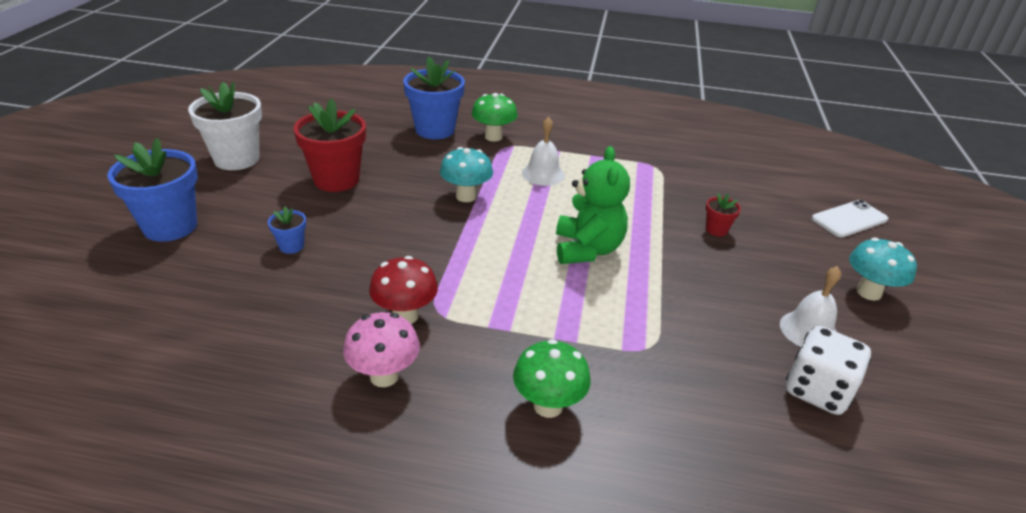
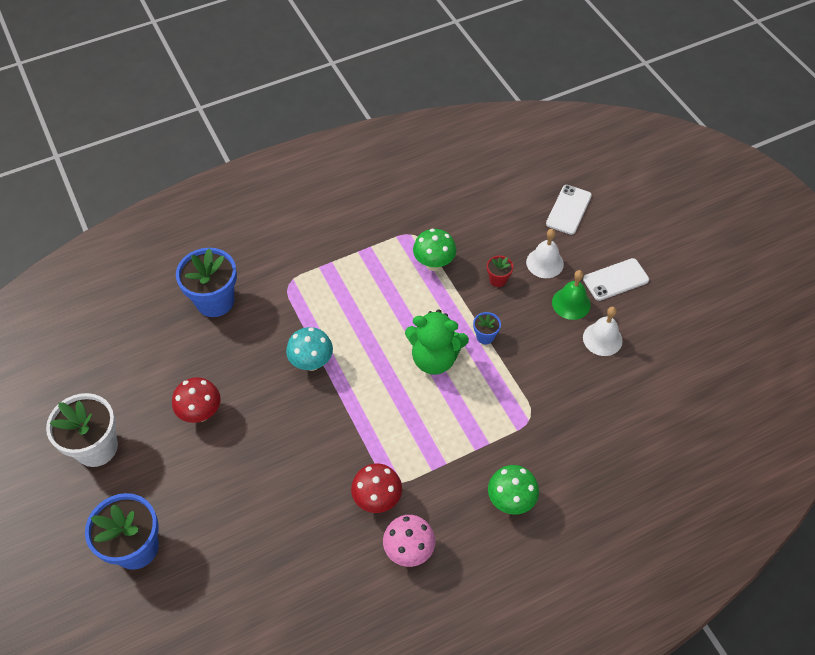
camera: 35 degrees left, 20 degrees up
(291, 246) = (243, 499): blue flower pot -> blue flower pot (485, 336)
(336, 180) = (201, 413): red flower pot -> red mushroom
(493, 137) = (268, 278): green mushroom -> green mushroom (434, 264)
(543, 174) = (343, 299): white bell -> white bell (544, 263)
(587, 249) = (434, 358): green teddy bear -> green teddy bear turned 135 degrees clockwise
(791, 284) = (571, 303): none -> green bell
(817, 390) = (631, 384): white dice -> none
(868, 292) = (615, 279): turquoise mushroom -> white phone

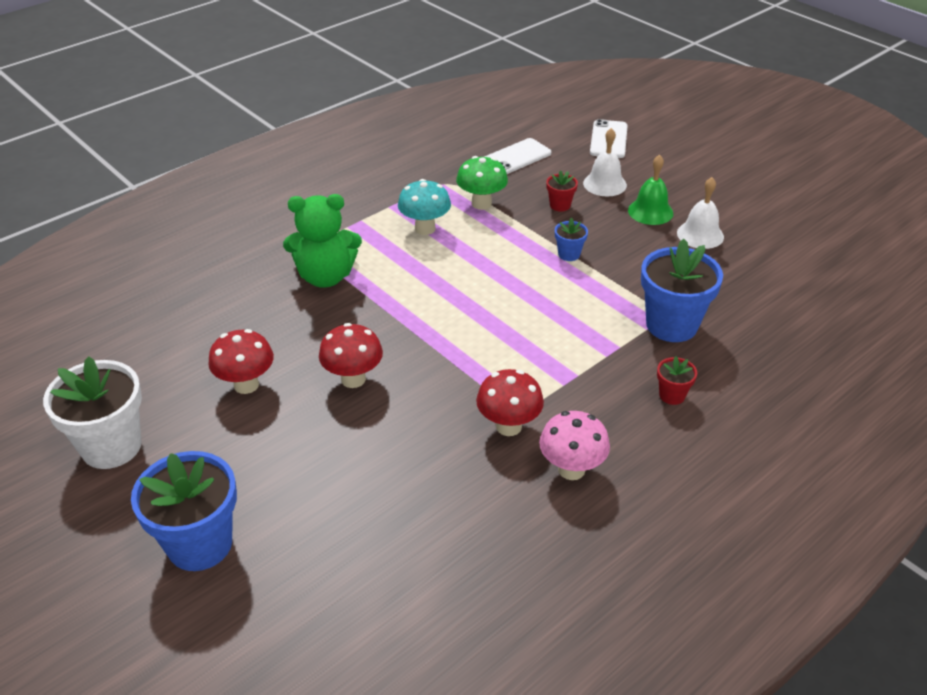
camera: 15 degrees left, 15 degrees down
(215, 301) = (229, 277): blue flower pot -> blue flower pot (671, 325)
(278, 426) = (353, 379): none -> red mushroom
(311, 363) = (372, 312): turquoise mushroom -> turquoise mushroom (425, 228)
(434, 358) = (519, 283): green teddy bear -> green teddy bear (325, 277)
(510, 501) = (672, 395): green mushroom -> red flower pot
(615, 279) = (688, 185): white phone -> white phone (516, 157)

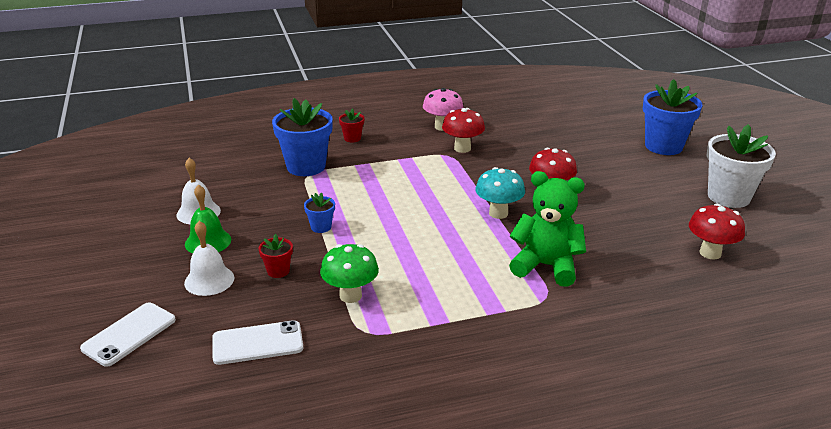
camera: 155 degrees left, 10 degrees down
(246, 385) = (630, 207): red mushroom -> red mushroom (710, 253)
(425, 228) = (427, 285): turquoise mushroom -> turquoise mushroom (498, 213)

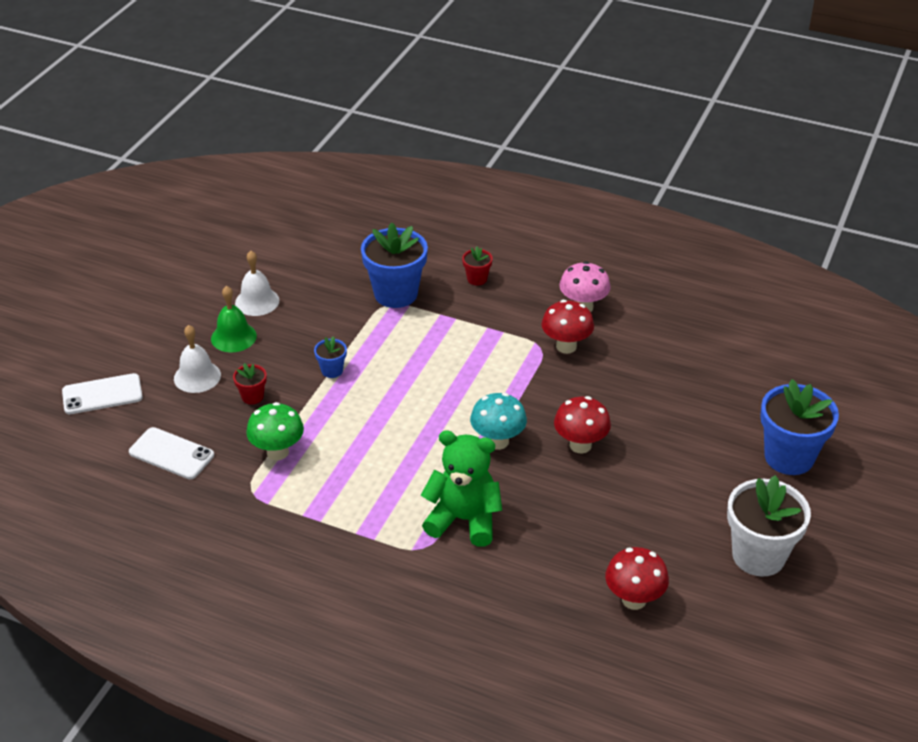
camera: 40 degrees right, 10 degrees up
(546, 266) = (464, 520): green teddy bear -> green teddy bear turned 45 degrees counterclockwise

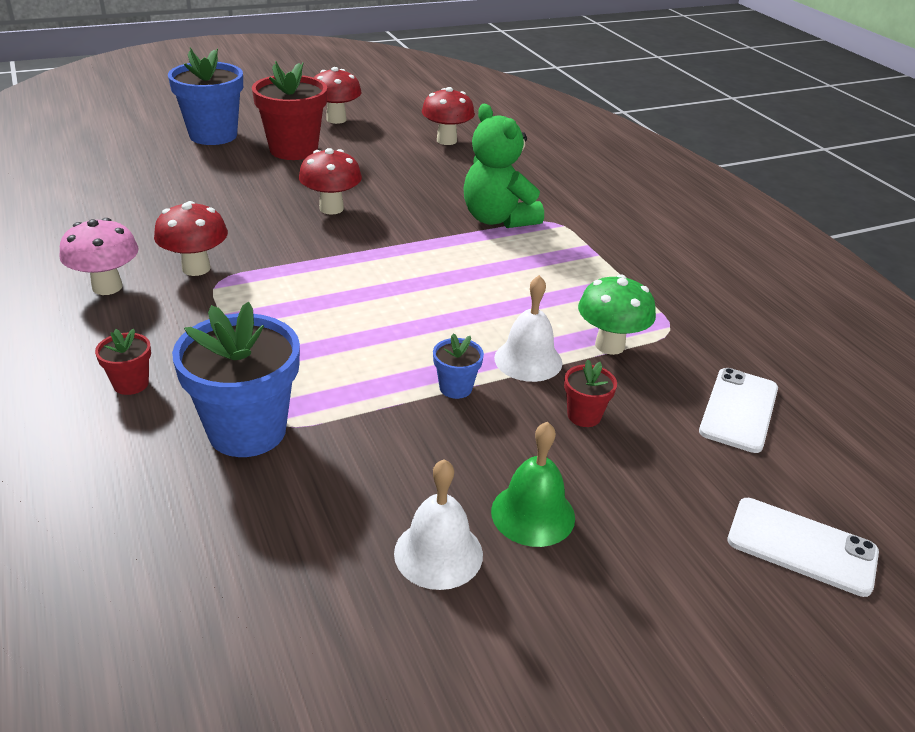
camera: 140 degrees left, 5 degrees down
(171, 454) = (739, 410): white phone -> white phone turned 45 degrees clockwise
(197, 376) = (636, 486): white bell -> white bell (528, 360)
(497, 441) = (390, 243): turquoise mushroom -> none
(710, 486) = (293, 150): none -> red flower pot
(758, 556) = (336, 119): white flower pot -> red mushroom

